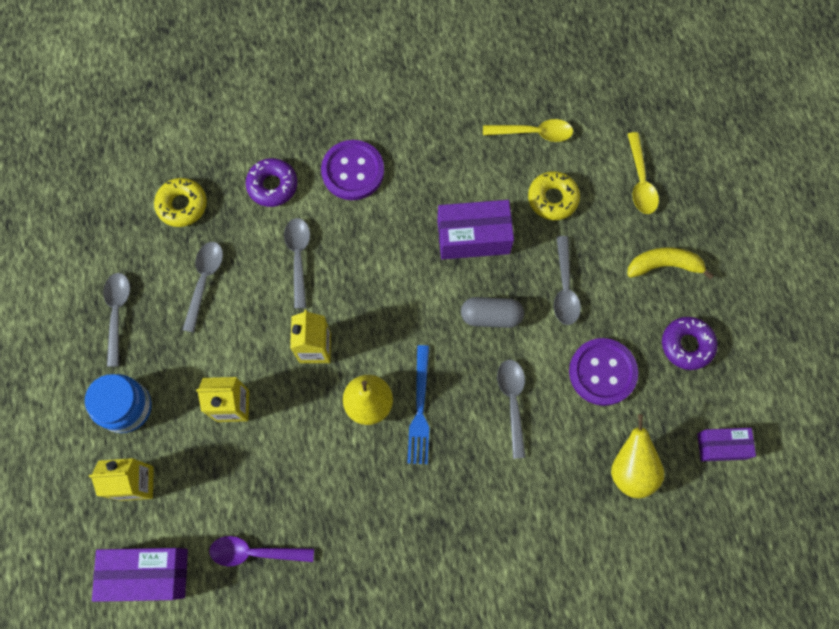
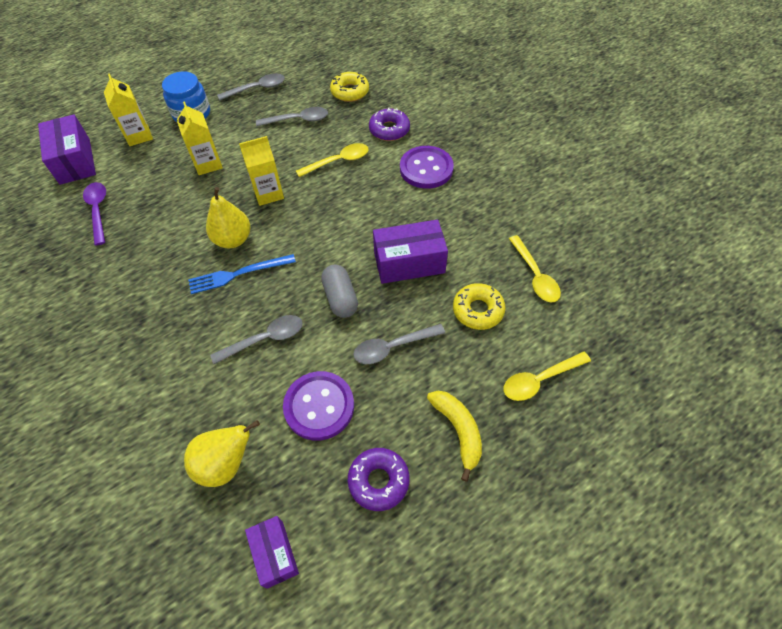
camera: 70 degrees right, 15 degrees down
(298, 258) = (338, 161): grey spoon -> yellow spoon
(473, 237) = (409, 262): purple box -> purple box turned 75 degrees counterclockwise

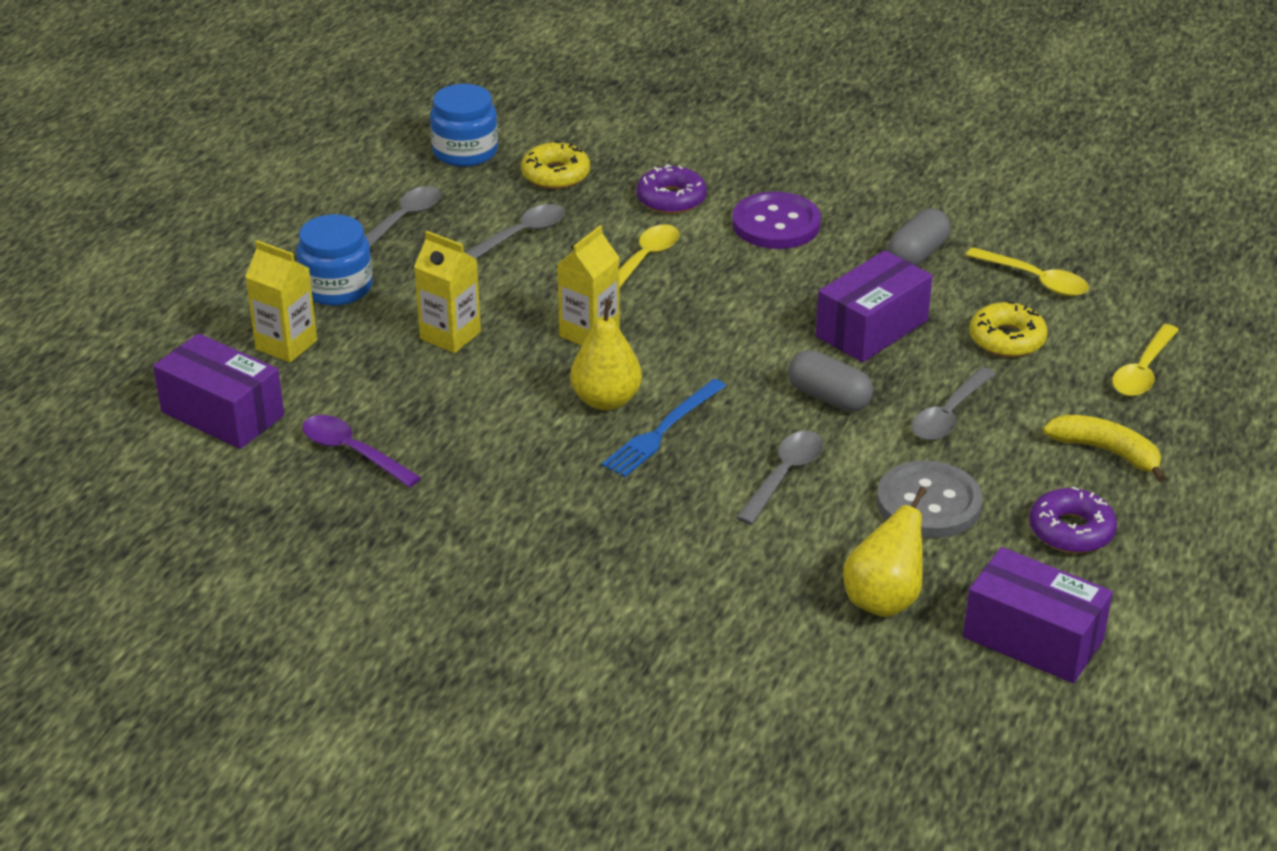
camera: 35 degrees left, 20 degrees down
(275, 554) = (1033, 638): purple box -> purple box, size x1.62
(319, 406) = (928, 503): purple button -> grey button
(323, 62) = (465, 151): none -> blue jar
(483, 224) = (917, 254): none -> grey capsule

